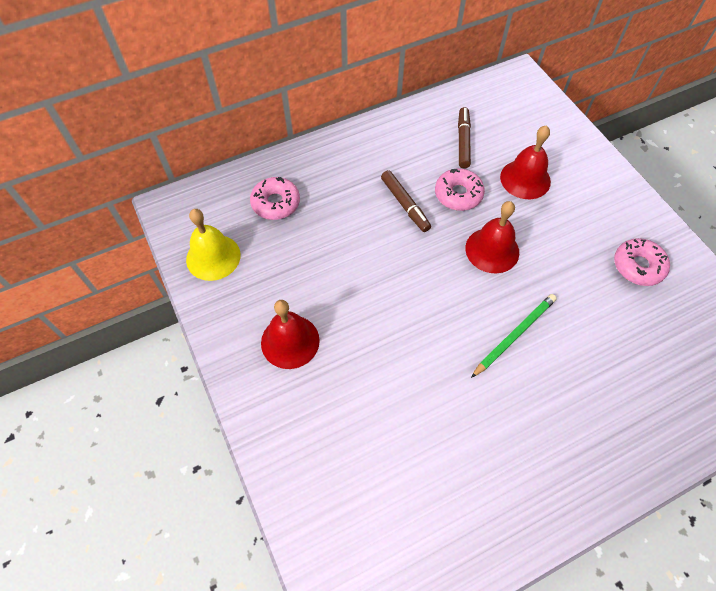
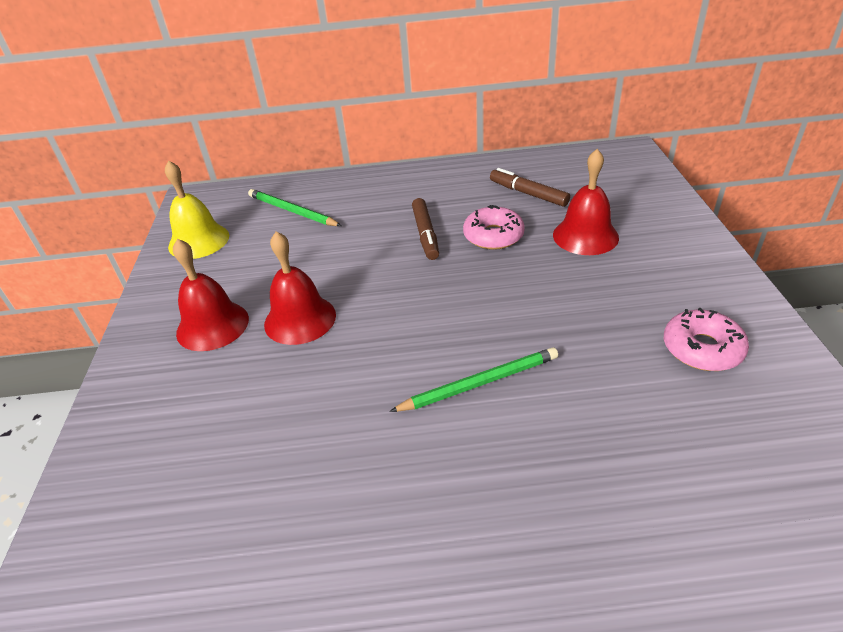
camera: 25 degrees right, 20 degrees down
(276, 203) = (292, 211): pink donut -> green pencil
(463, 141) = (528, 194): brown marker -> brown marker turned 75 degrees counterclockwise
(492, 250) = (503, 292): red bell -> red bell (300, 319)

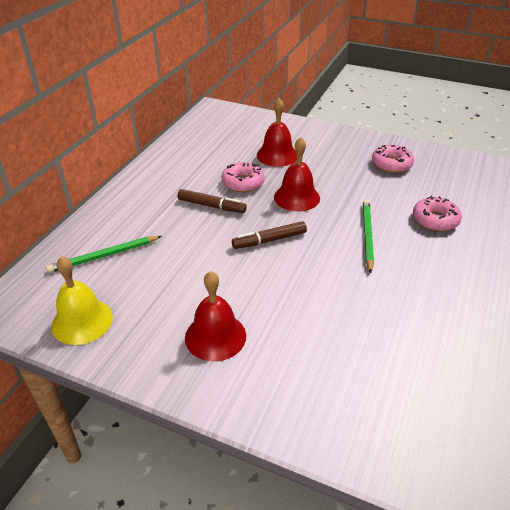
camera: 65 degrees left, 0 degrees up
(300, 319) = (250, 288): red bell -> red bell (297, 197)
(528, 194) = (213, 154): brown marker -> brown marker (269, 240)
(594, 451) = (435, 220): none -> pink donut

